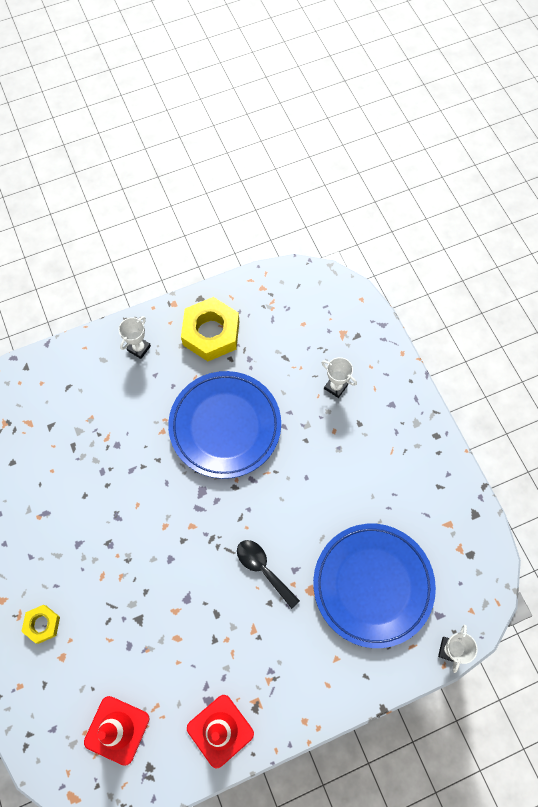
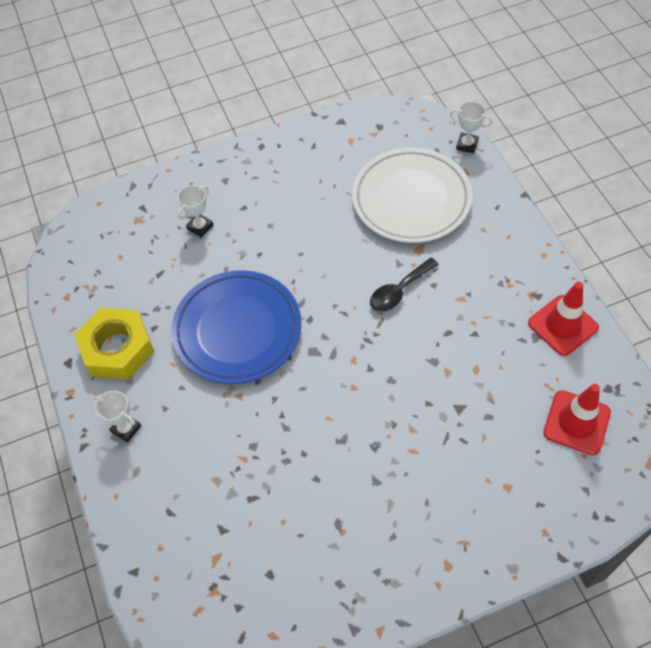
camera: 85 degrees left, 10 degrees down
(42, 624) = (472, 513): yellow nut -> none
(372, 585) = (411, 199): blue plate -> white plate

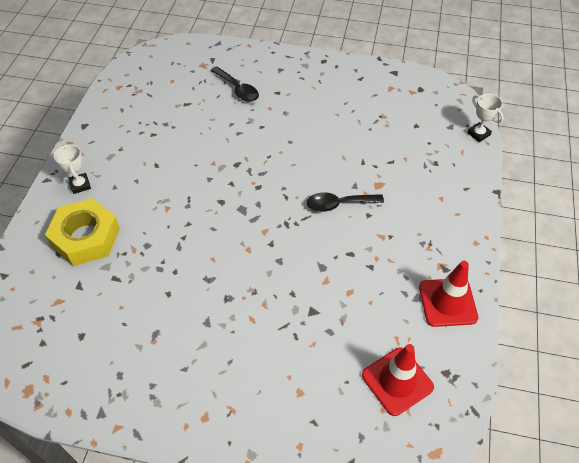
camera: 30 degrees right, 5 degrees down
(117, 348) = (120, 134): yellow nut -> yellow nut (86, 237)
(200, 227) = (238, 89): white trophy -> black spoon
(237, 330) = (204, 166): blue plate -> none
(411, 199) = (402, 148): white plate -> none

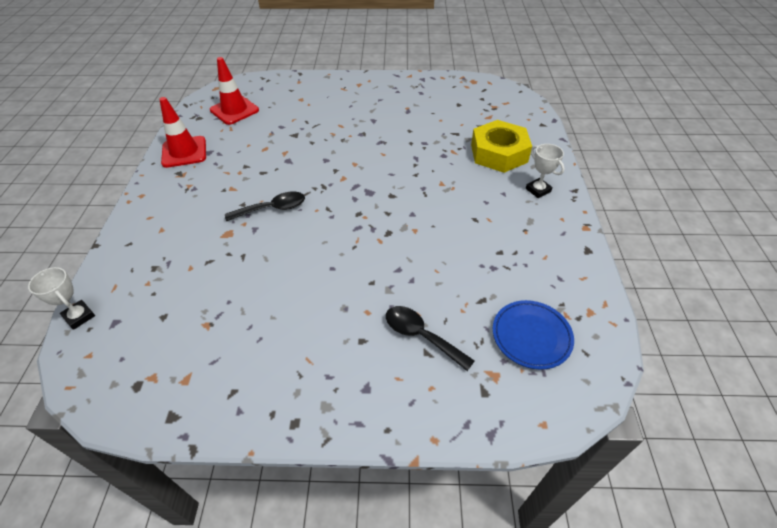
camera: 170 degrees right, 5 degrees down
(167, 79) = (531, 336): none -> blue plate

